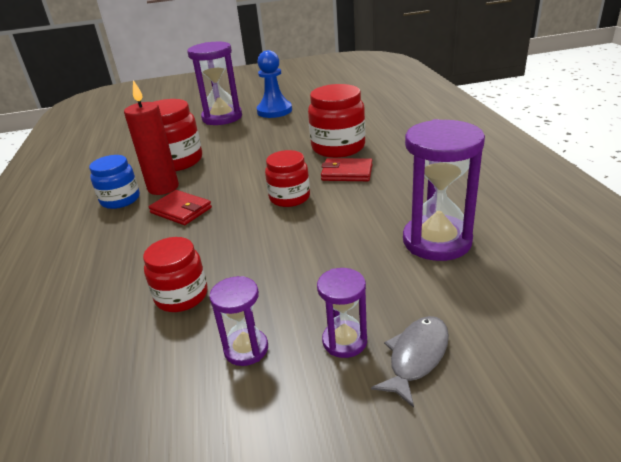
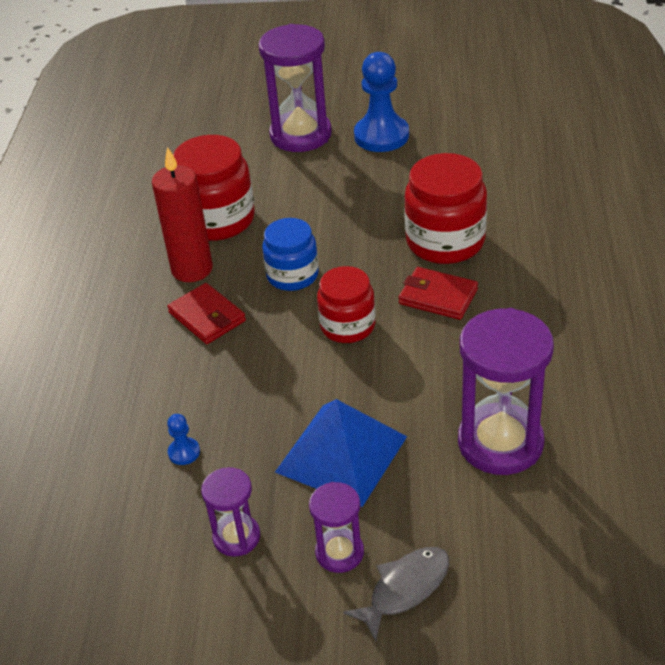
camera: 15 degrees right, 10 degrees up
(120, 200) = (135, 279): blue jar -> blue jar (292, 275)
(181, 296) = (184, 452): red jar -> blue pawn
(316, 271) = (341, 454): none -> blue pyramid

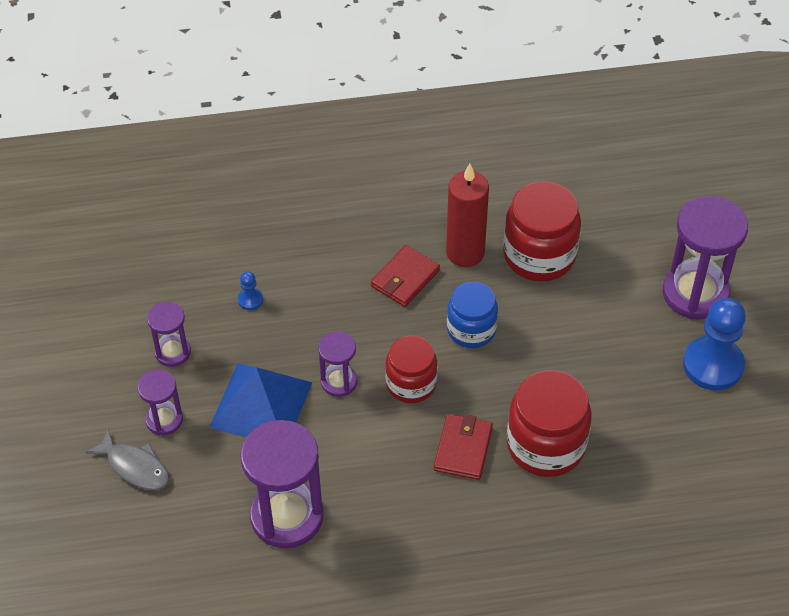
camera: 75 degrees right, 10 degrees up
(328, 383) = (339, 382): none -> purple hourglass

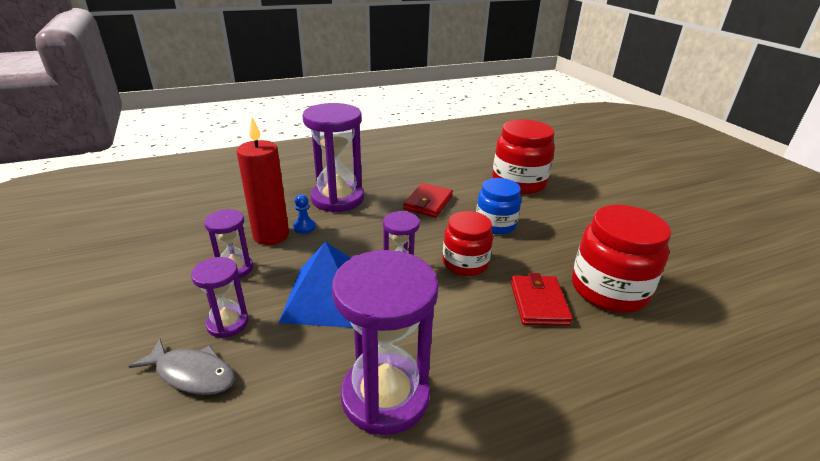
camera: 15 degrees left, 20 degrees down
(465, 253) = (465, 186): red candle -> red candle (271, 235)
(695, 293) = (638, 189): purple hourglass -> purple hourglass (337, 199)
(713, 365) = (688, 223): blue pawn -> none

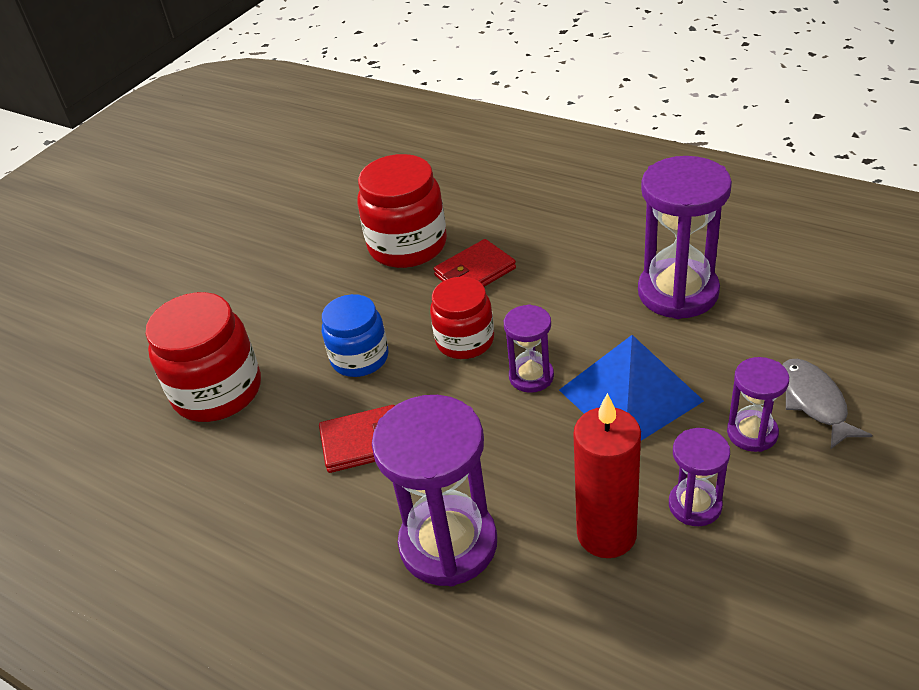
camera: 120 degrees left, 10 degrees up
(304, 227) = (552, 517): blue pawn -> none

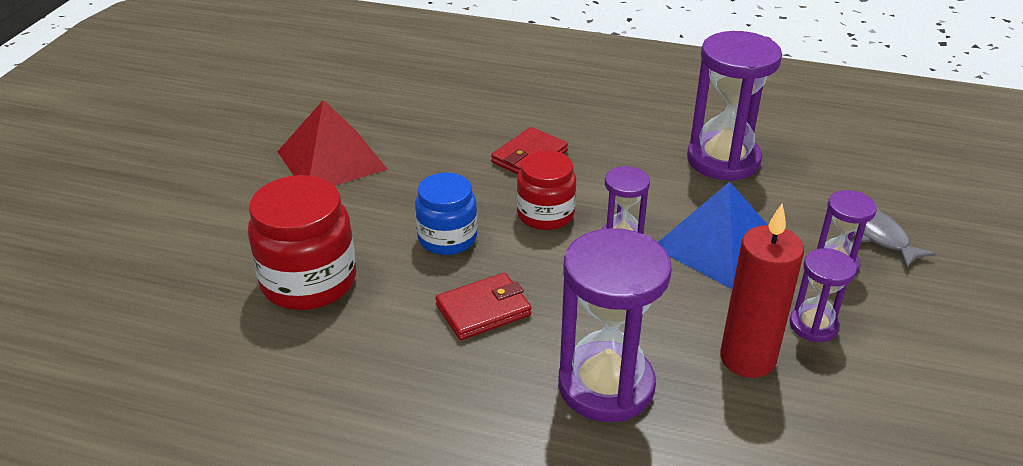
camera: 20 degrees left, 5 degrees down
(286, 260) = (332, 160): none -> red pyramid
(407, 245) = (453, 139): red jar -> none

